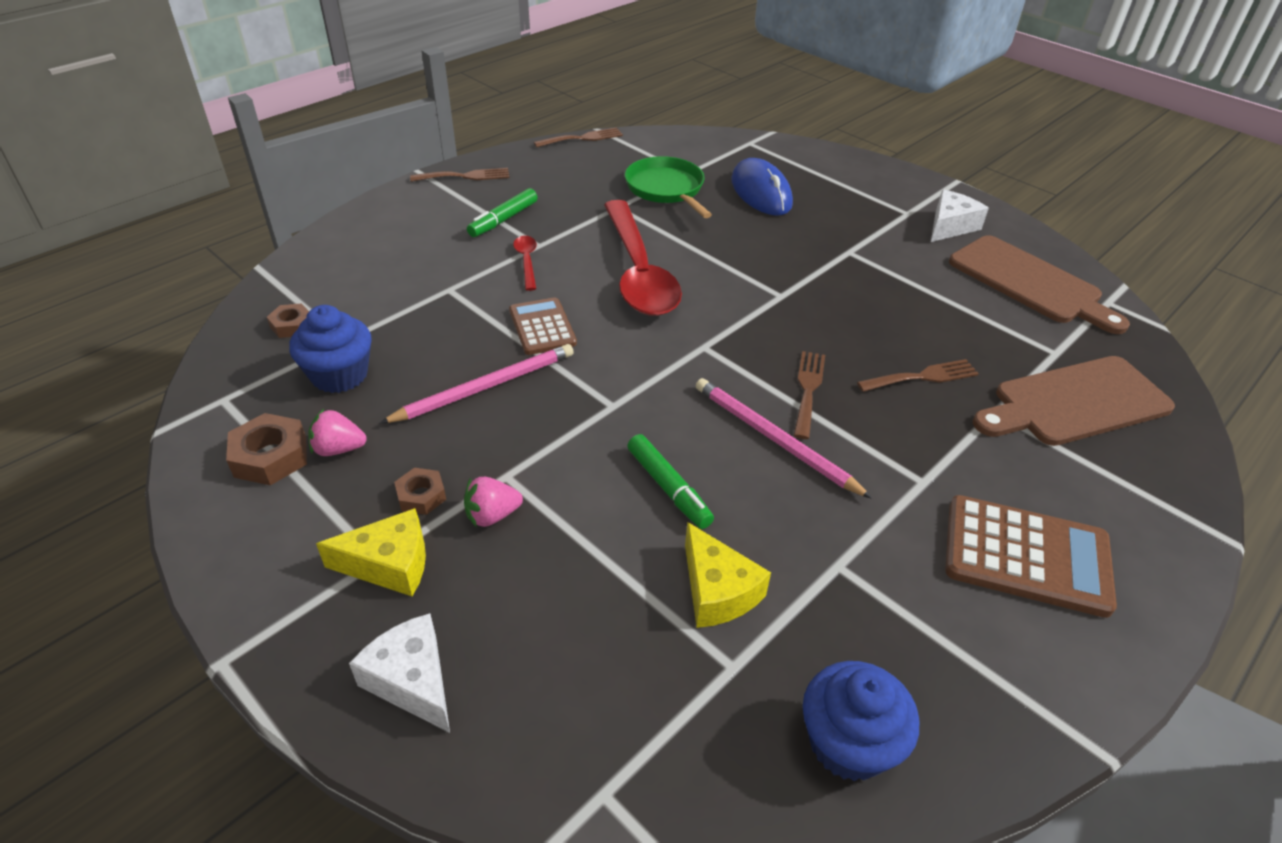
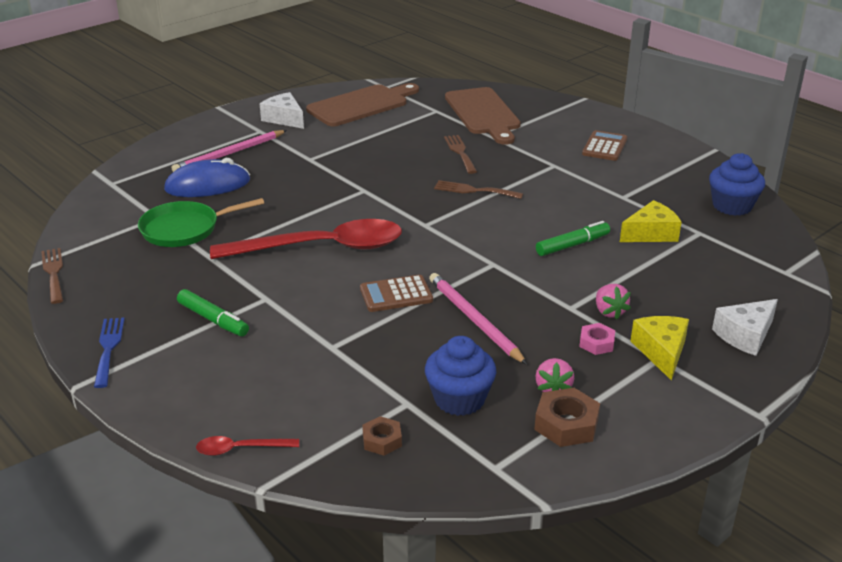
camera: 85 degrees left, 10 degrees down
(421, 496) = (596, 343): brown nut -> pink nut
(465, 176) = (108, 348): brown fork -> blue fork
(527, 261) = (293, 304): red spoon -> red spoon (240, 449)
(774, 439) = (523, 206): pink pencil -> pink pencil (229, 154)
(1026, 556) = (604, 147): brown calculator -> brown calculator, size x0.64

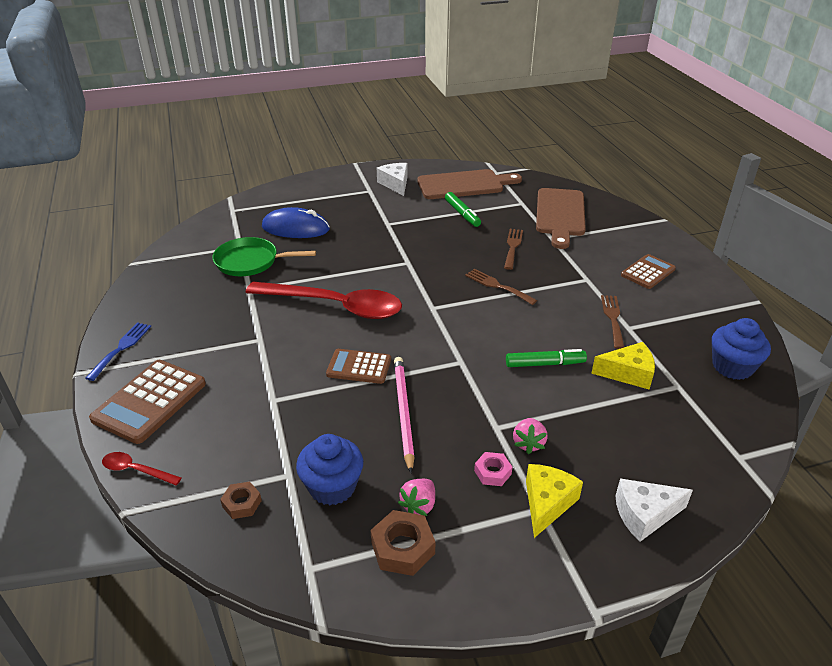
camera: 25 degrees right, 5 degrees up
(53, 273) = (137, 274): brown fork -> brown fork (613, 318)
(194, 386) = (149, 401): none -> brown calculator
(213, 320) = (208, 346): green marker -> green marker (462, 214)
(229, 154) = (332, 205): pink pencil -> none

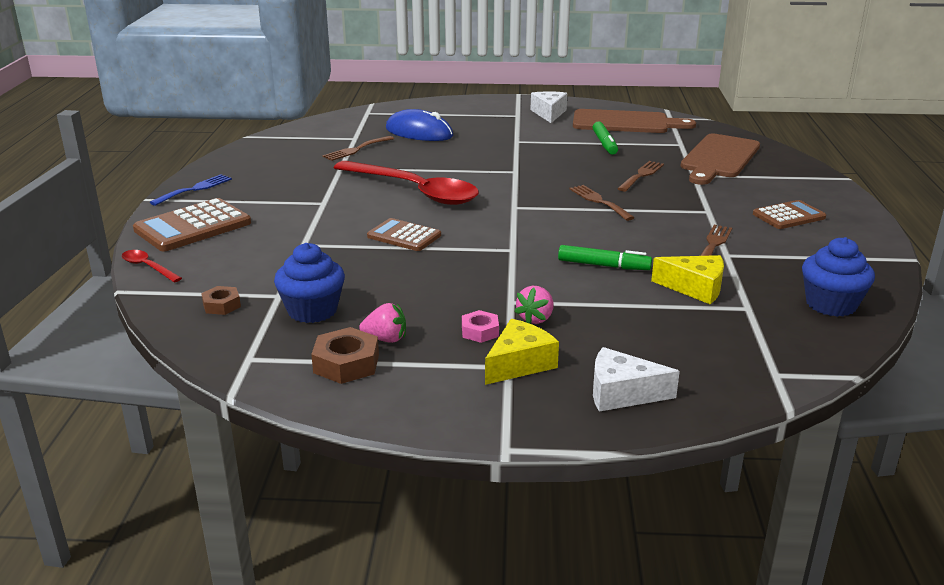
camera: 20 degrees right, 10 degrees down
(250, 262) = (356, 149): green pan -> brown fork
(403, 412) = (423, 274): pink pencil -> none
(419, 505) = (385, 339): pink strawberry -> pink strawberry turned 135 degrees counterclockwise

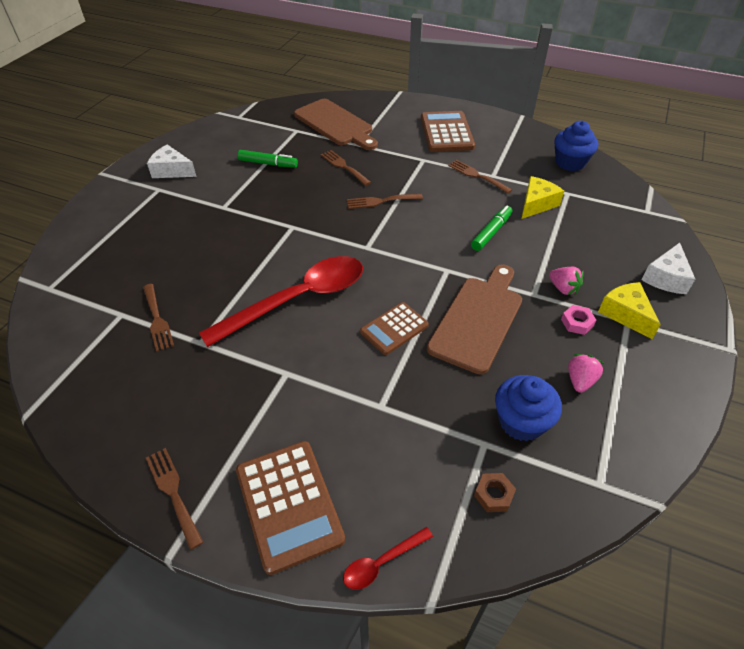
camera: 70 degrees left, 20 degrees up
(195, 189) = (173, 492): blue fork -> brown fork
(346, 363) = (615, 414): brown nut -> none
(419, 132) = (147, 262): blue mouse -> none
(625, 123) = (230, 140): brown cutting board -> brown cutting board (478, 319)
(789, 216) = (446, 132): brown calculator -> brown calculator, size x1.57

